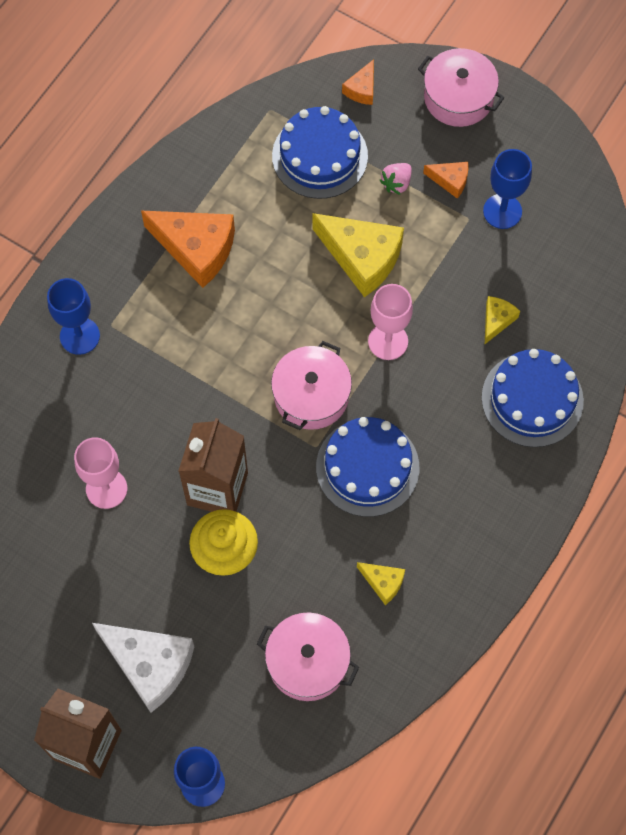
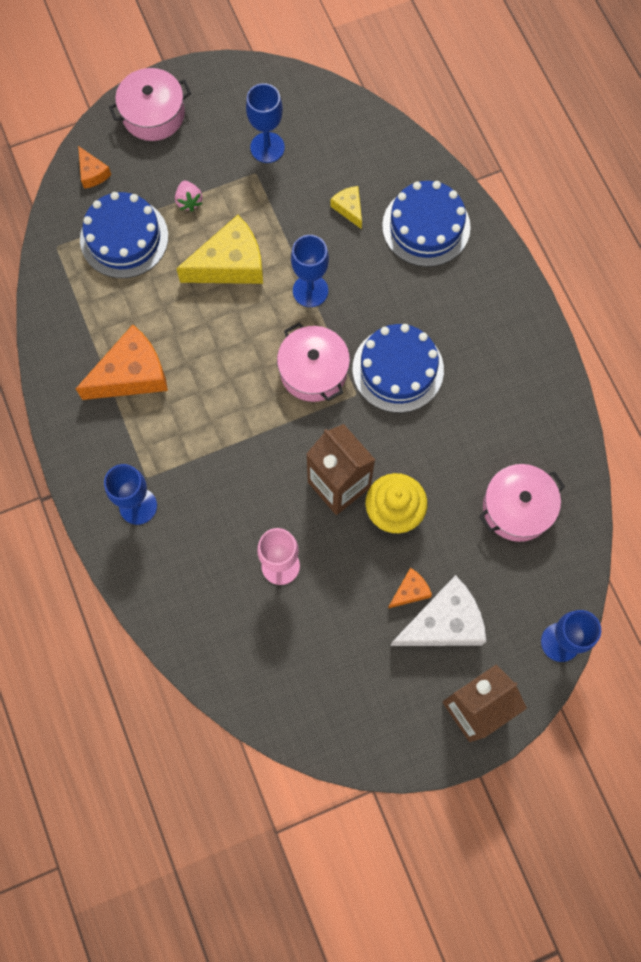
camera: 55 degrees left, 5 degrees up
(383, 582) = (493, 417): yellow cheese -> none
(388, 341) = (310, 290): pink goblet -> blue goblet
(450, 181) = (216, 164): orange cheese -> orange cheese (410, 591)

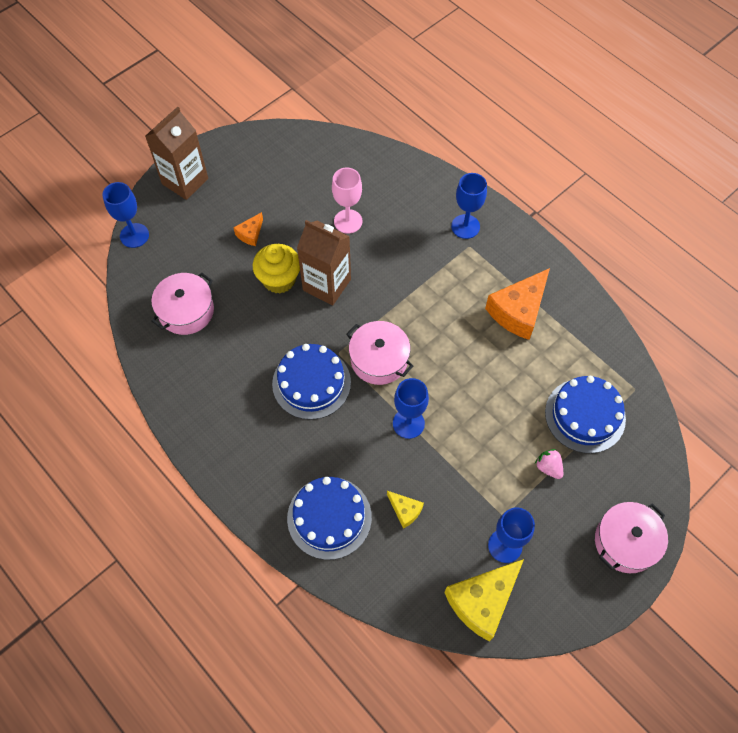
camera: 160 degrees right, 10 degrees down
(92, 173) = (645, 464): orange cheese -> none
(230, 264) = (485, 423): yellow cheese -> yellow cheese (482, 601)
(443, 622) = (220, 222): white cheese -> none

